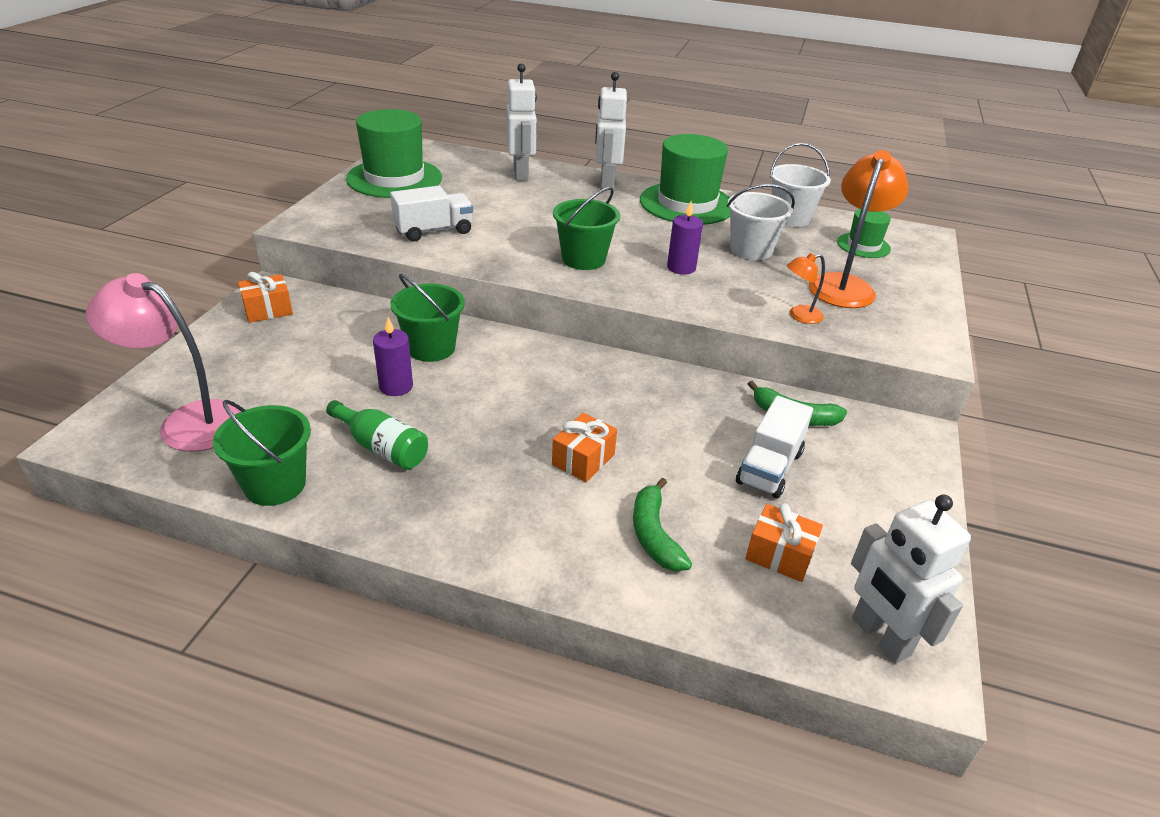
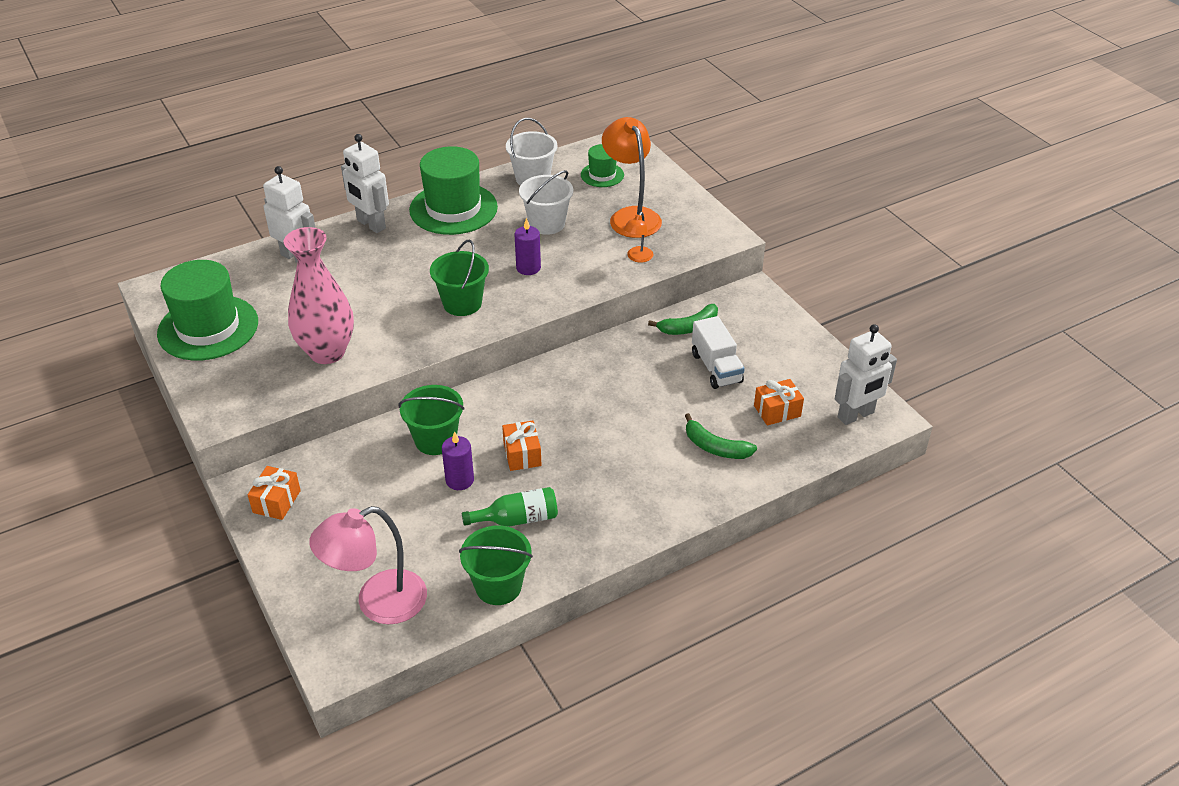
camera: 45 degrees left, 5 degrees up
(434, 231) = (327, 352): white truck -> pink vase
(583, 459) = (628, 437): orange gift -> orange gift (522, 454)
(880, 637) = (856, 415): white robot -> white robot turned 45 degrees counterclockwise

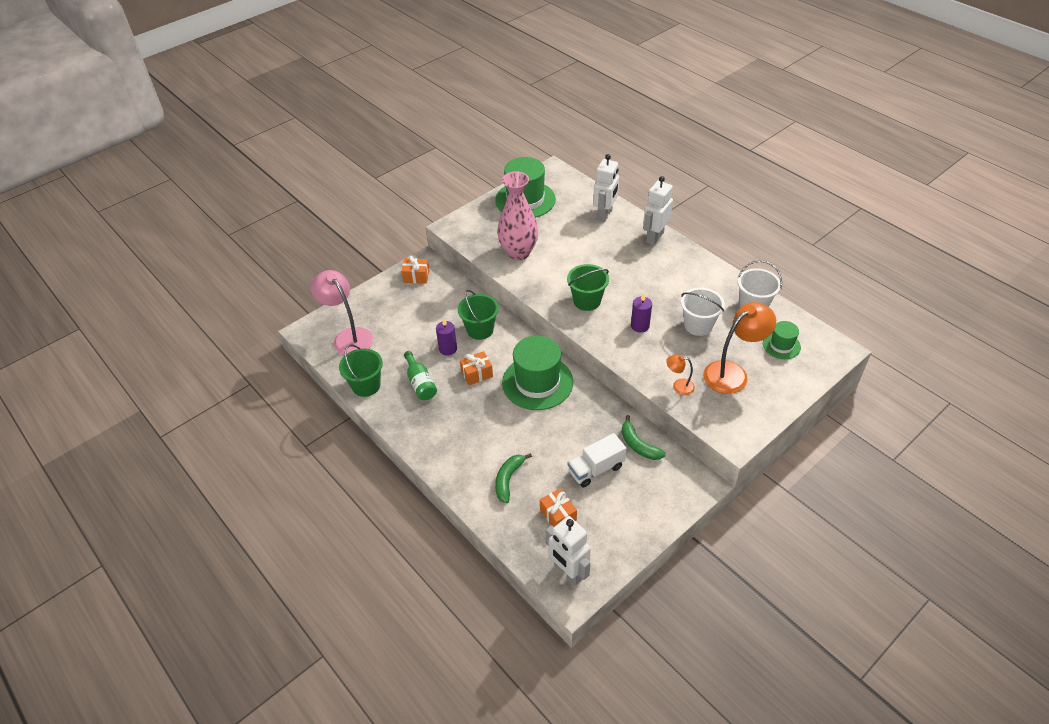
camera: 80 degrees right, 5 degrees up
(453, 209) = (692, 272): green hat -> green hat (537, 382)

